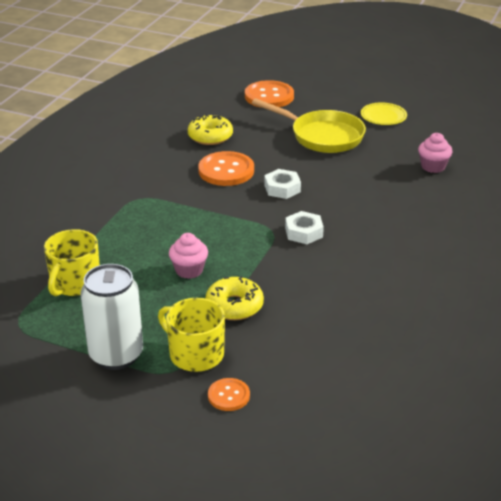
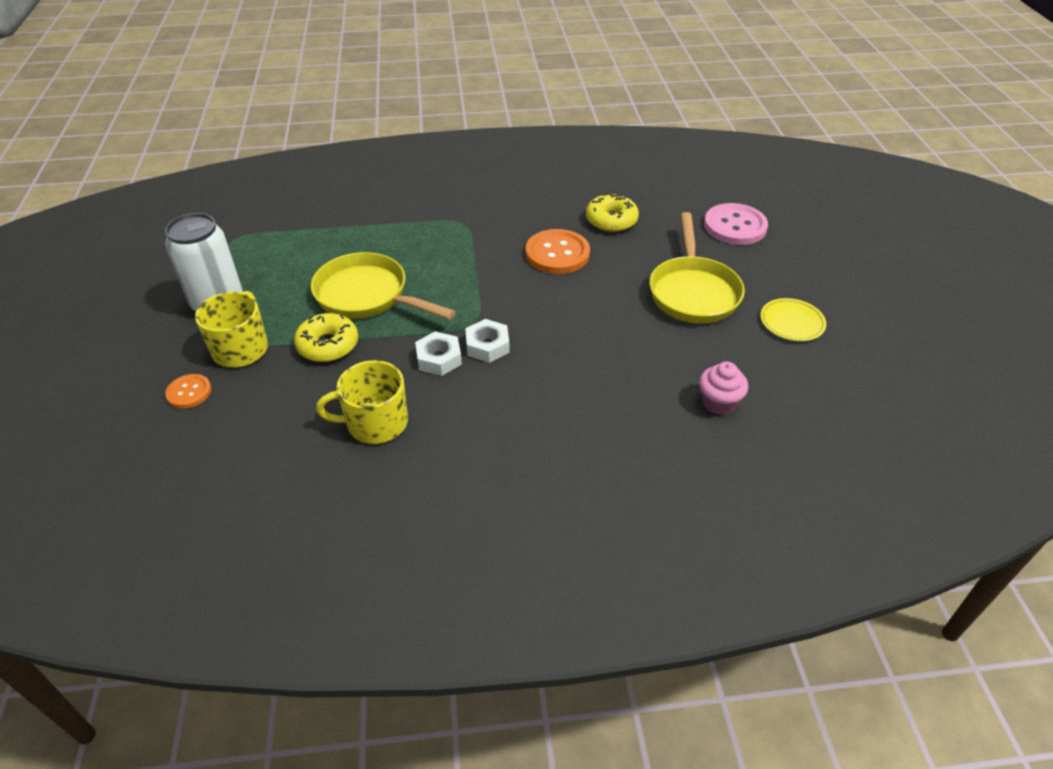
camera: 60 degrees right, 10 degrees up
(74, 283) = (307, 242): yellow mug -> yellow mug (375, 423)
(189, 270) = (367, 296): pink cupcake -> yellow pan
(269, 96) = (735, 226): orange button -> pink button
(282, 188) = (558, 301): white nut -> white nut (439, 358)

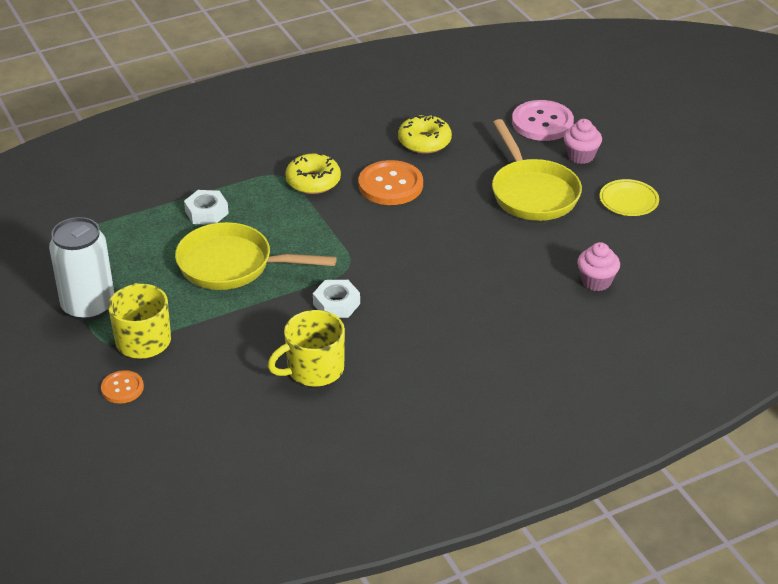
camera: 20 degrees left, 5 degrees down
(328, 345) = (225, 317): yellow donut -> yellow donut (313, 181)
(487, 346) = (374, 282): white nut -> white nut (206, 212)
(760, 266) = (580, 156): none -> pink cupcake

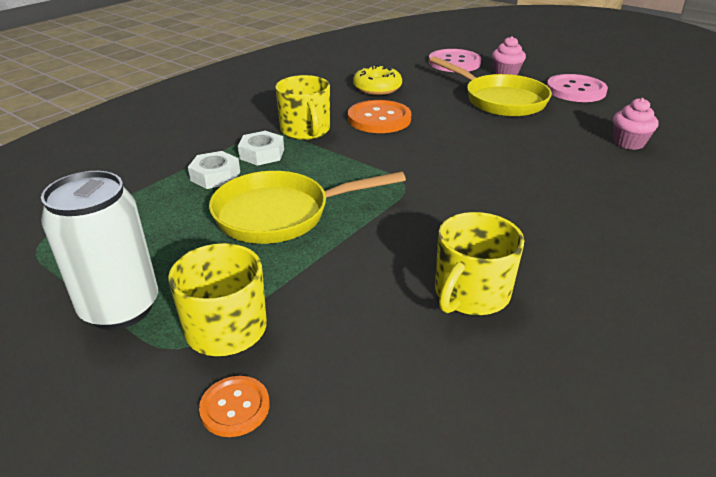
camera: 25 degrees left, 5 degrees down
(313, 181) = (305, 130): yellow donut -> yellow mug
(336, 304) = (426, 220): white nut -> white nut (262, 154)
(628, 201) = (575, 90): yellow plate -> pink button

